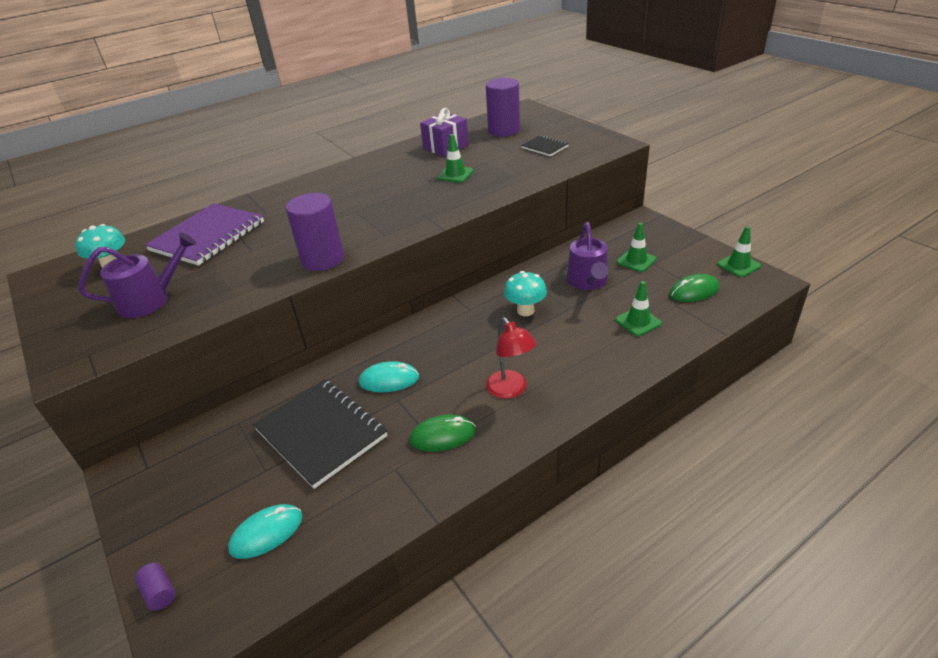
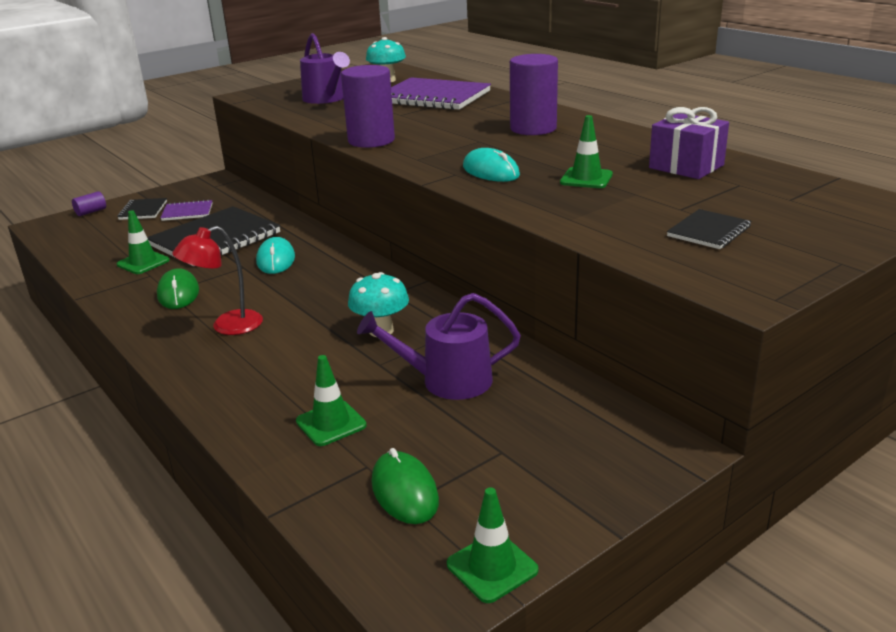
camera: 85 degrees right, 10 degrees down
(192, 526) = (143, 210): none -> black notebook
(225, 475) = (187, 212): none -> purple notebook
(266, 533) = (116, 235): turquoise mouse -> turquoise mouse (491, 171)
(504, 130) = (774, 199): purple cylinder -> purple cylinder (533, 128)
(636, 261) = (511, 432): green traffic cone -> green traffic cone (143, 262)

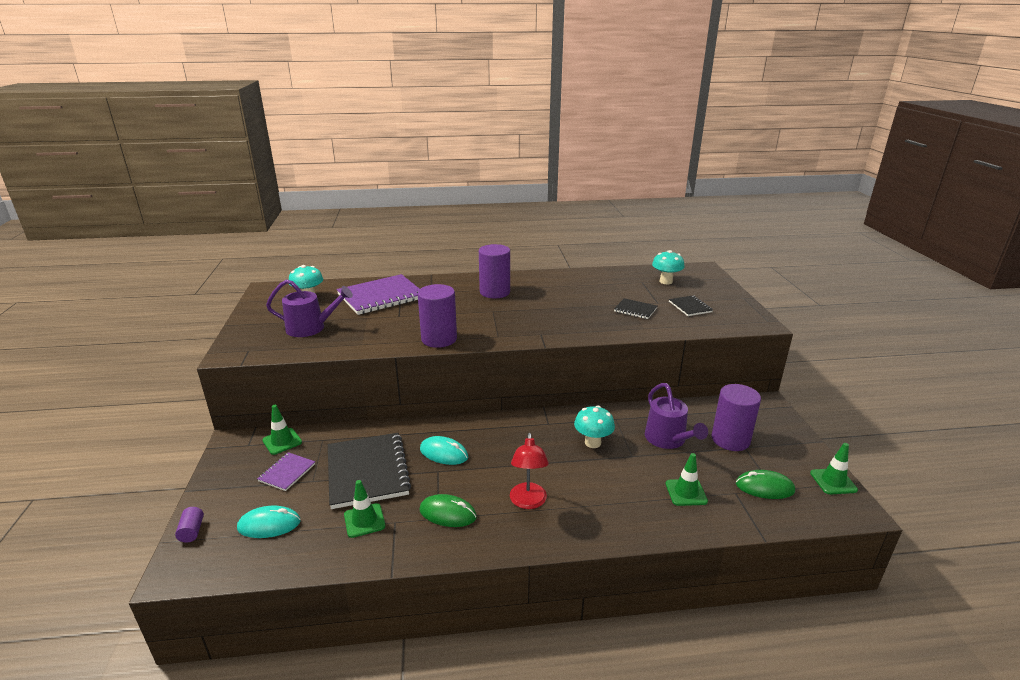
camera: 60 degrees left, 0 degrees up
(143, 210) = (242, 497): black notebook -> black notebook (635, 310)
(447, 381) = (668, 439): purple watering can -> purple watering can turned 45 degrees counterclockwise
(491, 171) = (550, 324): turquoise mouse -> turquoise mouse (269, 525)
(508, 433) = (730, 439): none -> purple cylinder
(586, 178) = (593, 307): green traffic cone -> green traffic cone (282, 441)
(686, 166) = (606, 282): purple gift -> none
(778, 197) = (666, 281): none -> turquoise mushroom

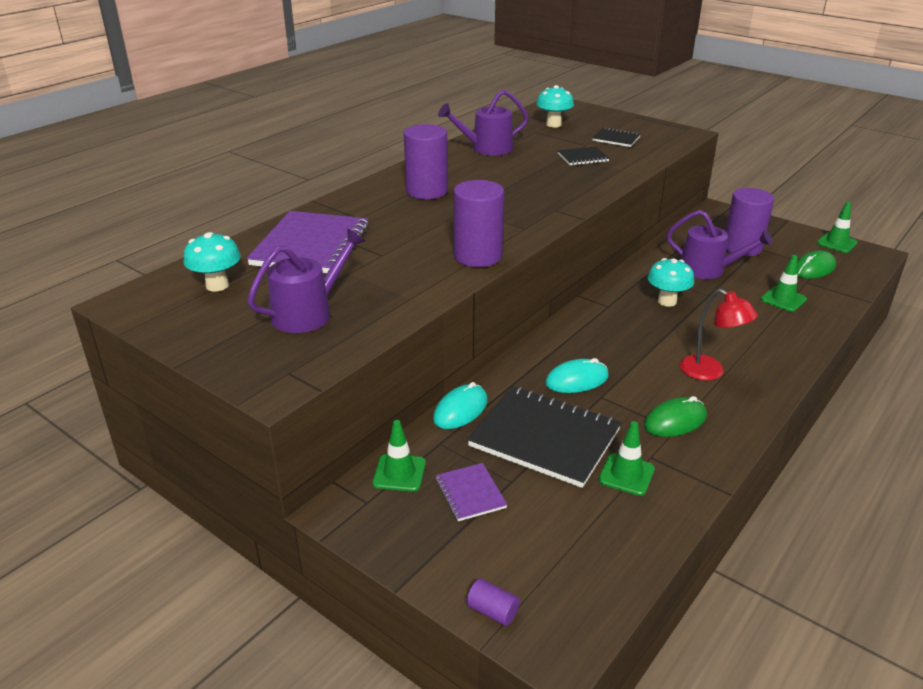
camera: 45 degrees left, 5 degrees up
(269, 525) = (554, 543): turquoise mouse -> turquoise mouse (460, 410)
(585, 281) = (487, 148): none -> purple watering can

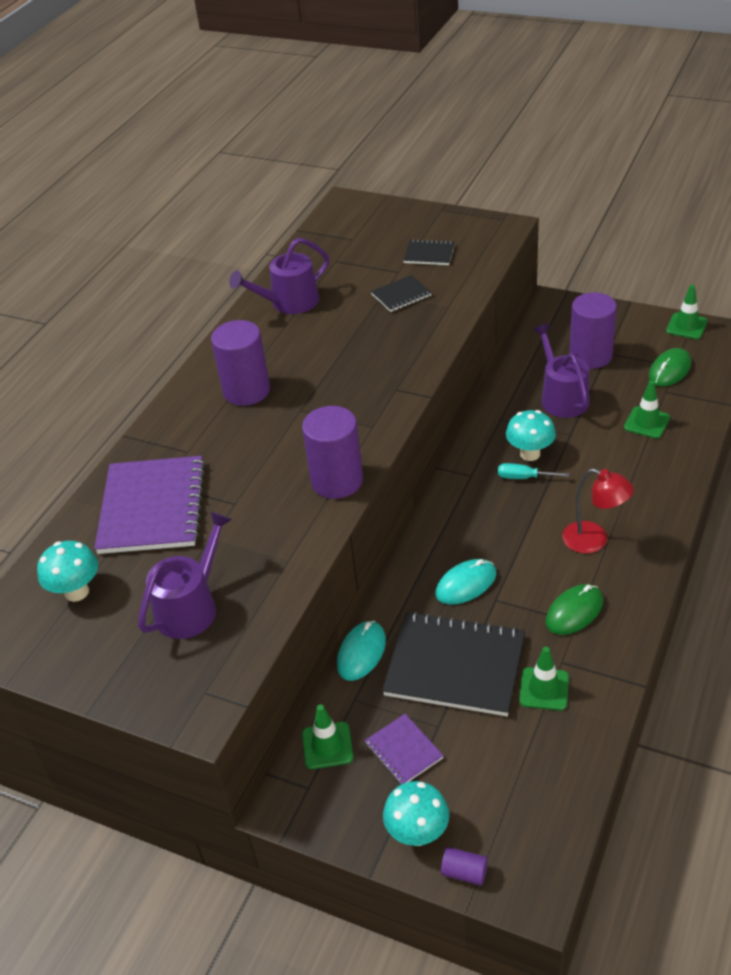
camera: 10 degrees left, 10 degrees up
(553, 124) = (352, 243): turquoise mushroom -> turquoise mushroom (417, 833)
(656, 316) = (523, 477): none -> turquoise screwdriver
(708, 269) = (562, 397): purple watering can -> purple watering can turned 120 degrees counterclockwise

